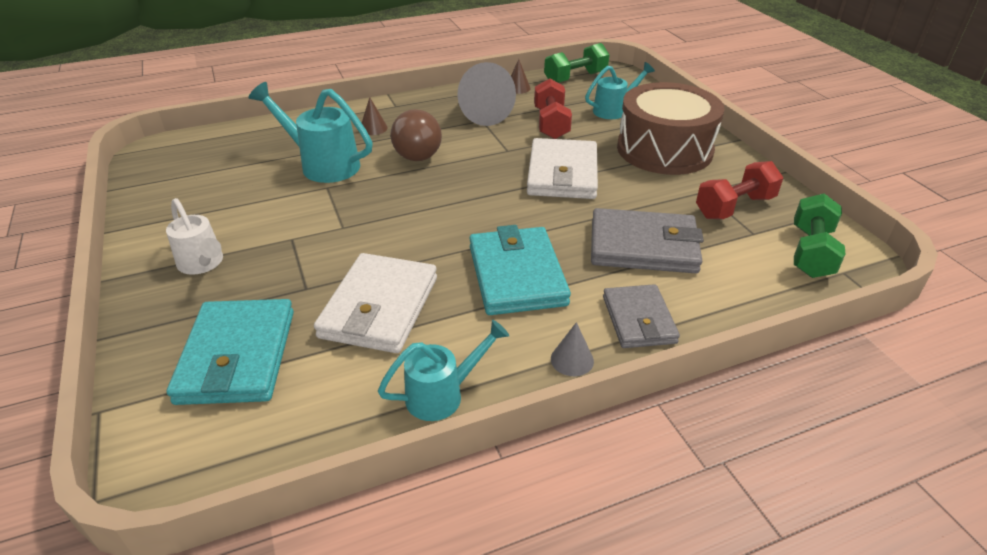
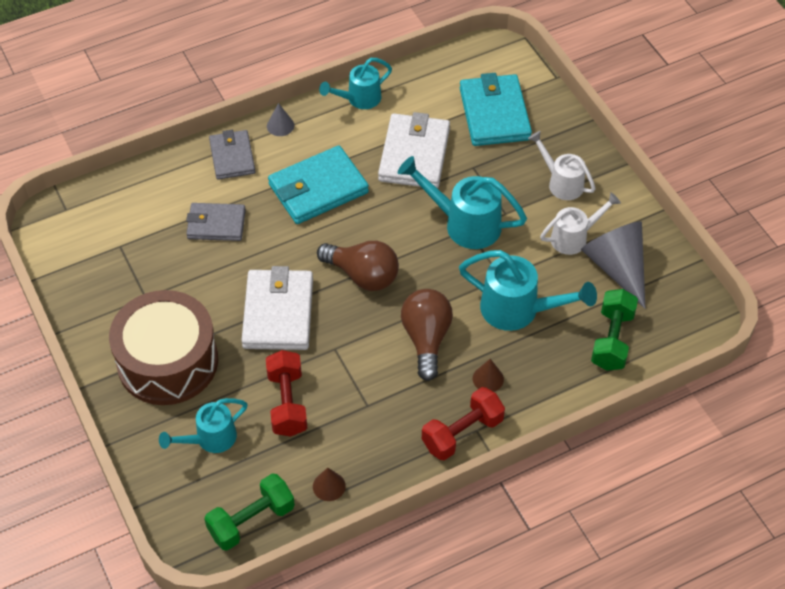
camera: 175 degrees right, 15 degrees up
(227, 213) = (574, 238): none -> white watering can
(345, 231) = (464, 224): none -> turquoise watering can
(472, 195) = (363, 275): none -> brown light bulb
(481, 113) = (370, 421): grey cone -> grey cone (617, 268)
(517, 275) = (318, 188): turquoise wallet -> turquoise wallet turned 75 degrees clockwise
(643, 246) = (216, 224): grey wallet -> grey wallet, size x0.65
(734, 207) = (124, 277): red dumbbell -> red dumbbell (462, 433)
(811, 252) = (81, 227): green dumbbell -> green dumbbell (612, 340)

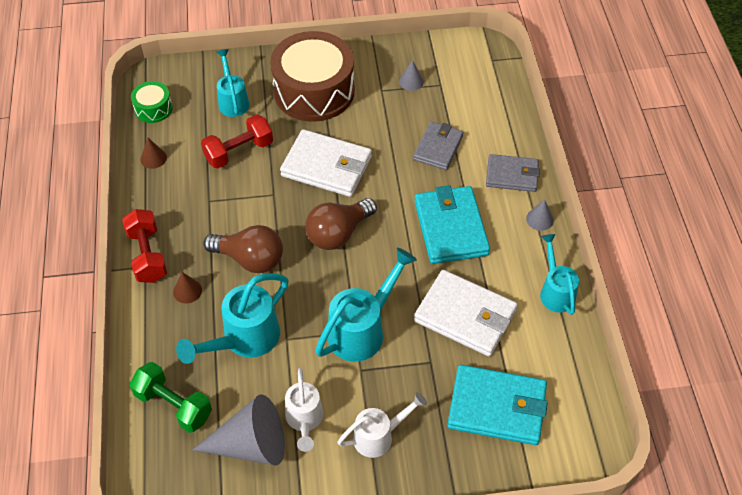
camera: 110 degrees right, 0 degrees up
(123, 273) = (411, 81): none -> grey cone
(251, 521) = (153, 108): green dumbbell -> green drum
(287, 403) = (239, 151): red dumbbell -> red dumbbell turned 45 degrees counterclockwise

